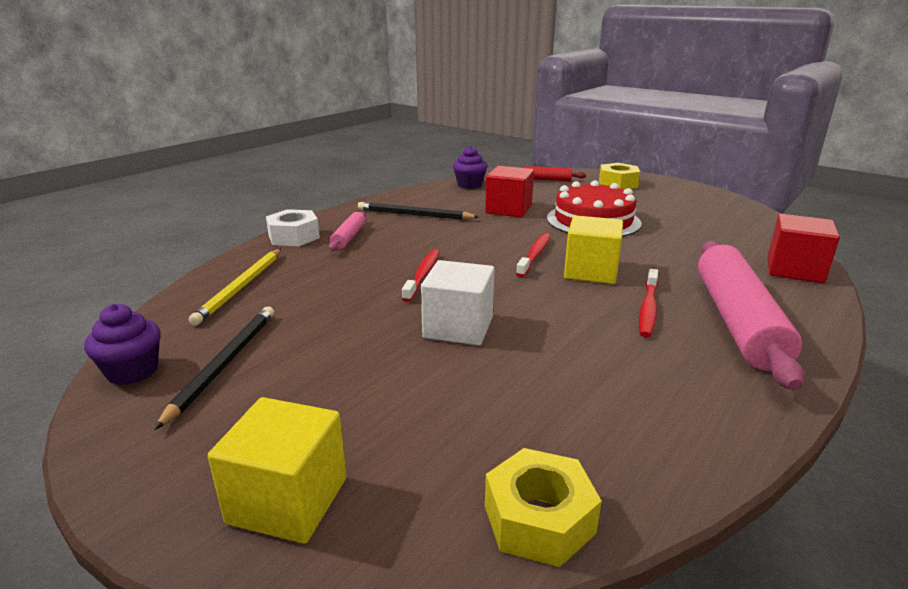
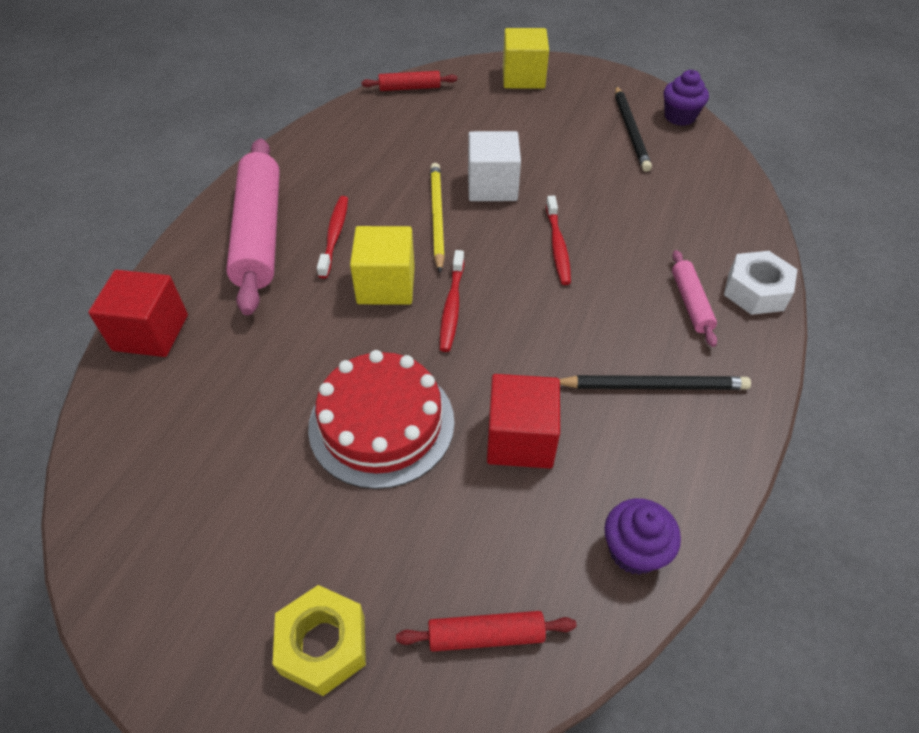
camera: 165 degrees right, 25 degrees up
(241, 287) = (708, 198): yellow pencil -> yellow pencil (437, 217)
(539, 519) = (410, 88): yellow nut -> red rolling pin

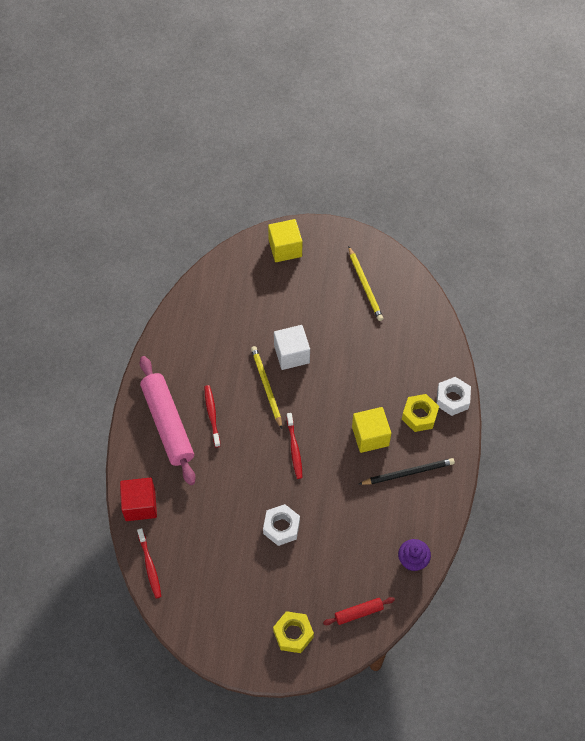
camera: 15 degrees left, 10 degrees up
(381, 423) = (281, 527): red cake -> white nut
(386, 285) = (254, 443): yellow cube -> yellow cube (370, 436)
(410, 88) = (212, 276): red rolling pin -> none
(520, 439) = (350, 518): red cube -> none
(557, 246) = (341, 392): red toothbrush -> red toothbrush (150, 566)
(630, 130) = (365, 285): black pencil -> yellow pencil
(679, 117) = (393, 265): purple cupcake -> none
(690, 303) = (419, 415): pink rolling pin -> yellow nut

